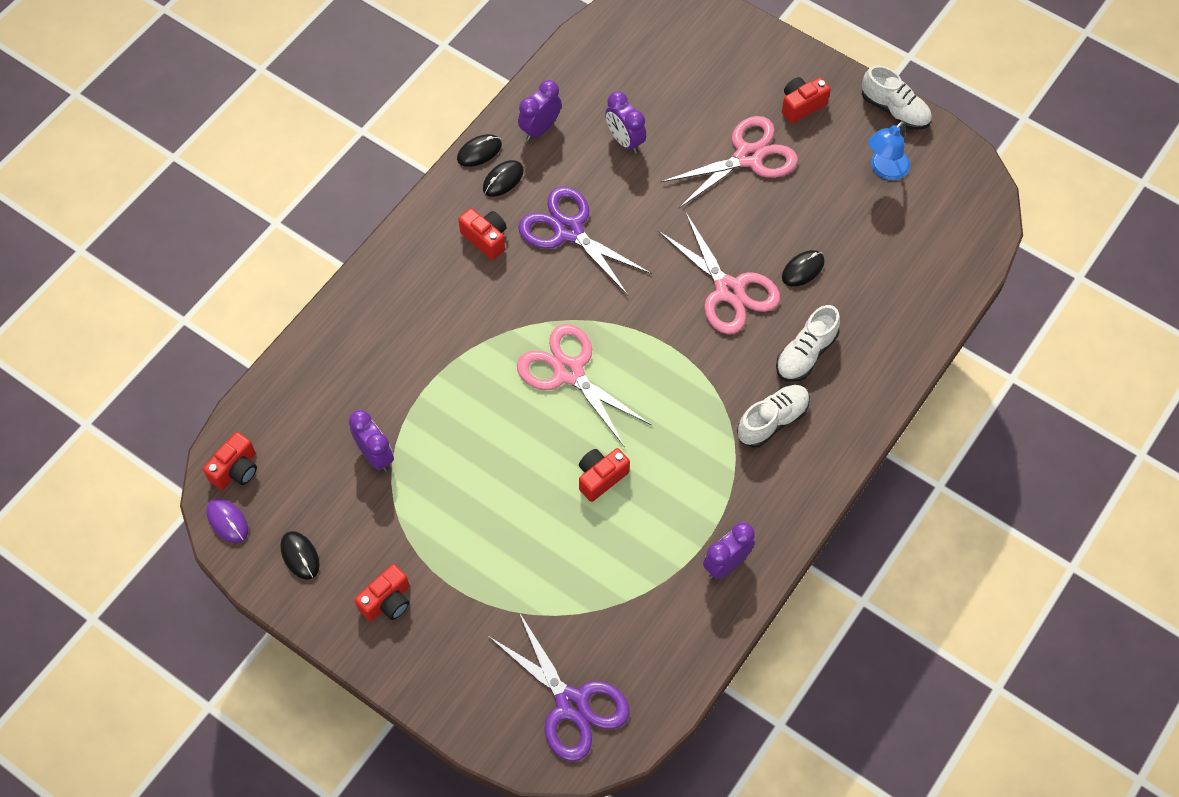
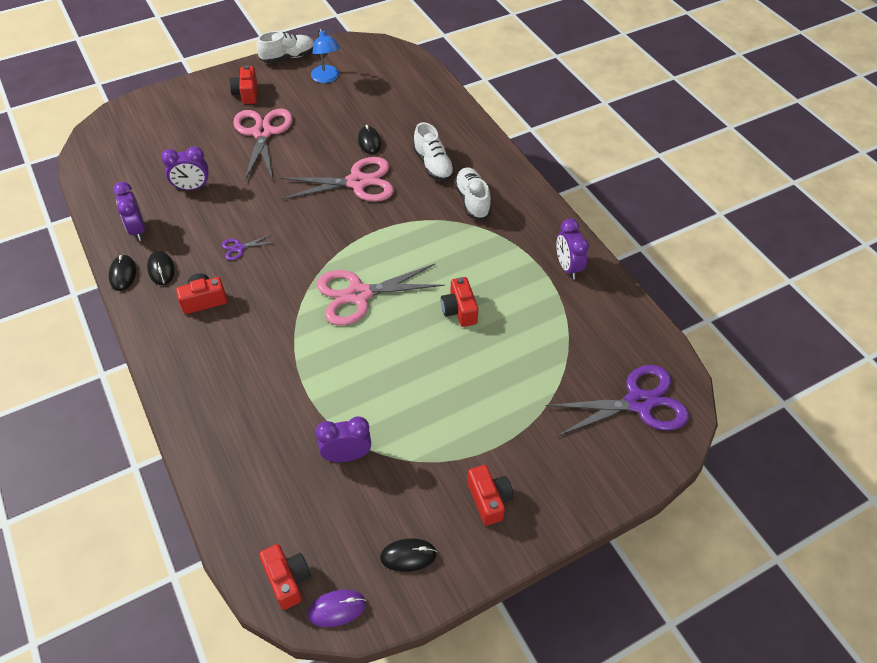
camera: 65 degrees left, 10 degrees down
(568, 230) = (239, 248): purple scissors -> purple scissors, size x0.43

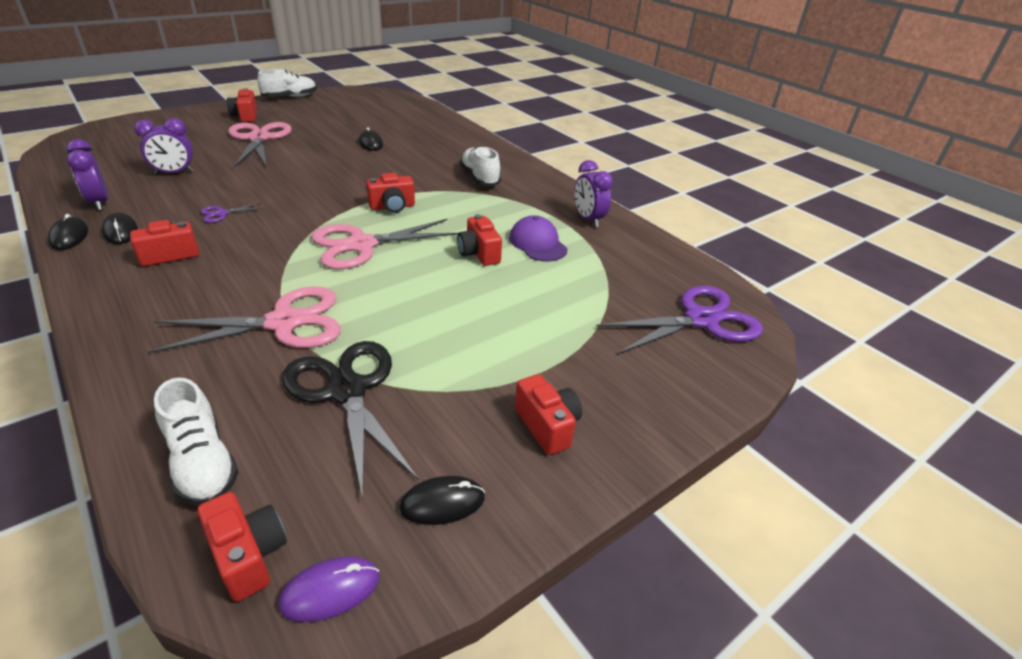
camera: 10 degrees left, 15 degrees down
(327, 78) = (328, 108): blue lamp -> none
(346, 455) = (347, 391): purple clock -> black scissors
(357, 182) = (359, 168): pink scissors -> pink scissors (284, 323)
(387, 242) = (392, 207): none -> red camera
(433, 165) = (436, 157): white shoe -> white shoe (202, 462)
(514, 299) = (538, 243): none -> purple cap

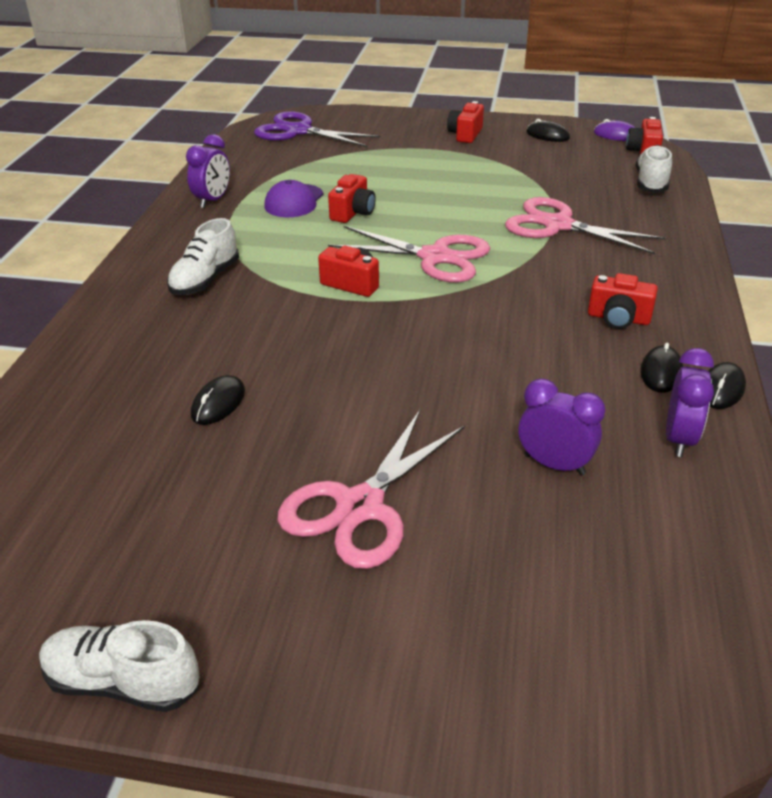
camera: 130 degrees left, 0 degrees up
(221, 213) = (536, 352): purple scissors -> none
(245, 116) = (309, 621): red camera -> none
(347, 391) = (551, 180): black scissors -> none

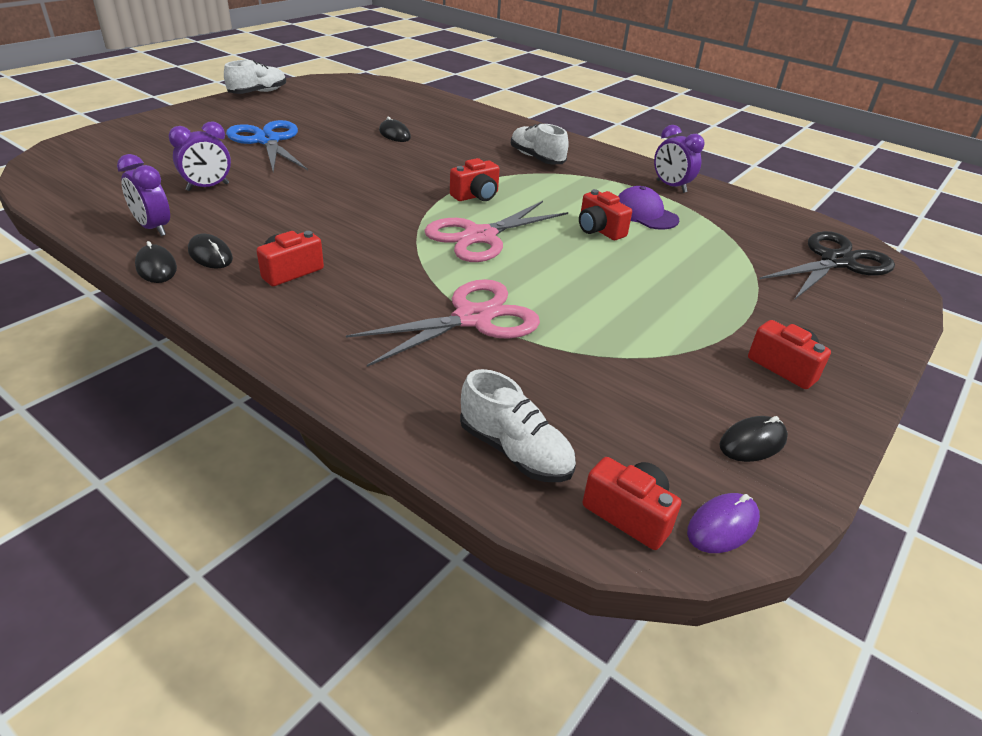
camera: 115 degrees right, 0 degrees up
(298, 131) = (836, 262): purple scissors -> black scissors
(360, 506) = (268, 141): pink scissors -> blue scissors

